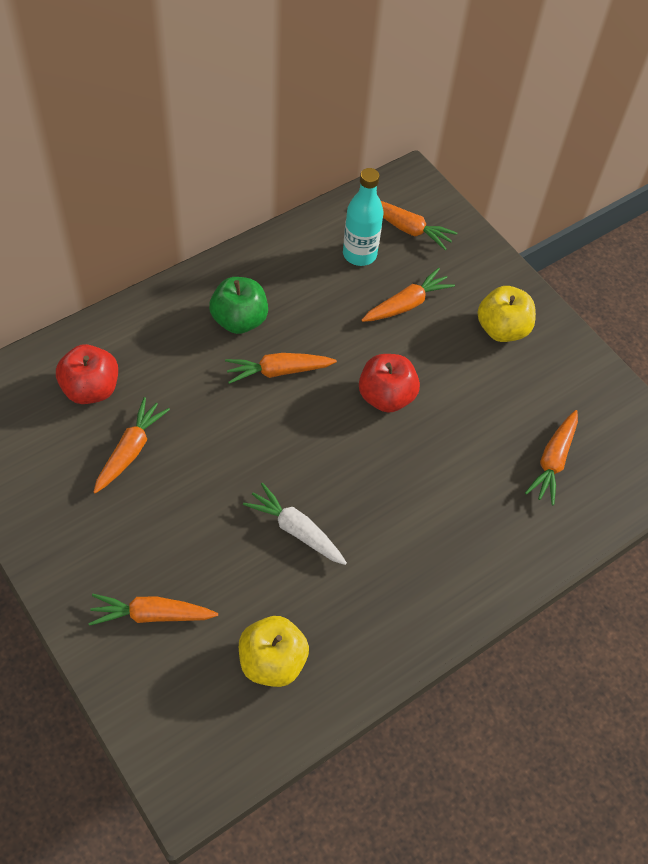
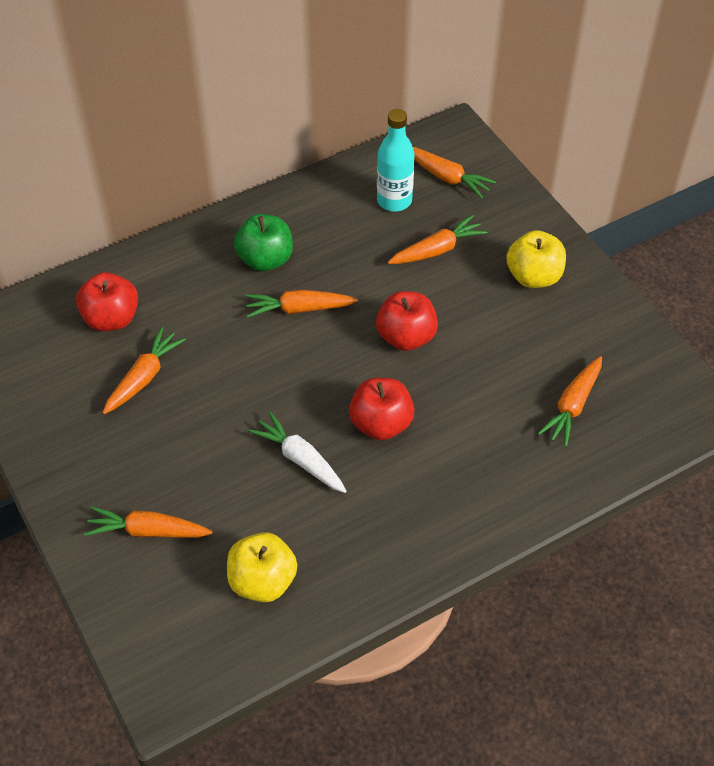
camera: 10 degrees right, 5 degrees down
(371, 488) = (381, 424): none -> red apple

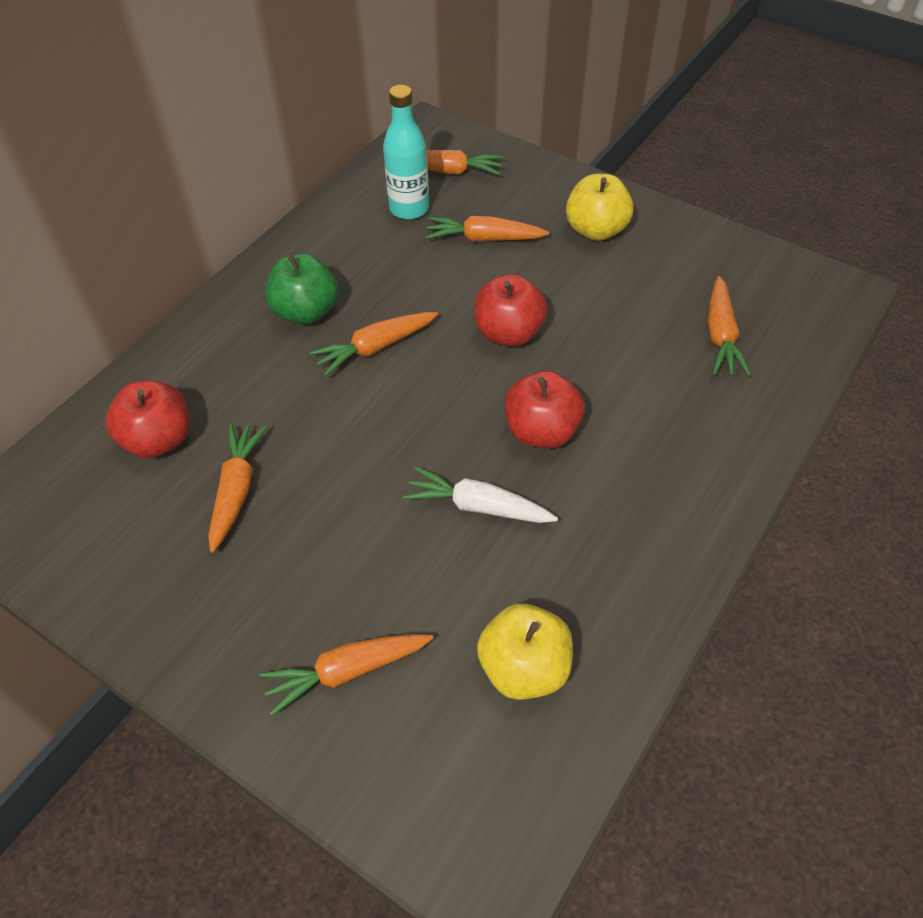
camera: 25 degrees left, 0 degrees up
(437, 250) = (484, 239): orange carrot -> orange carrot turned 120 degrees counterclockwise

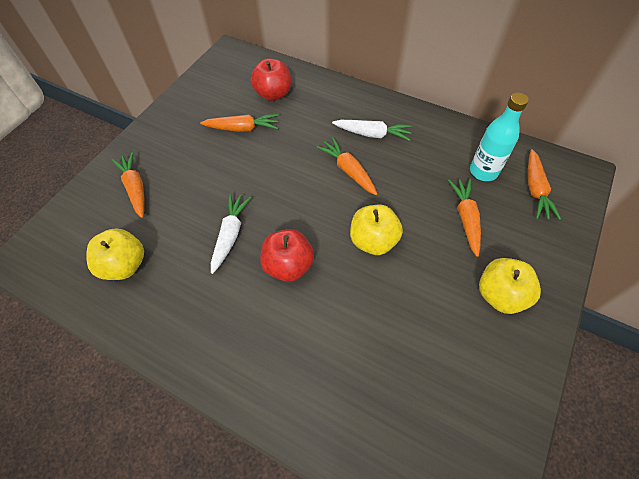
camera: 85 degrees right, 5 degrees up
(306, 311) = (372, 134): green apple -> white carrot
(508, 333) = (373, 241): red apple -> yellow apple
(720, 335) = (397, 394): orange carrot -> none

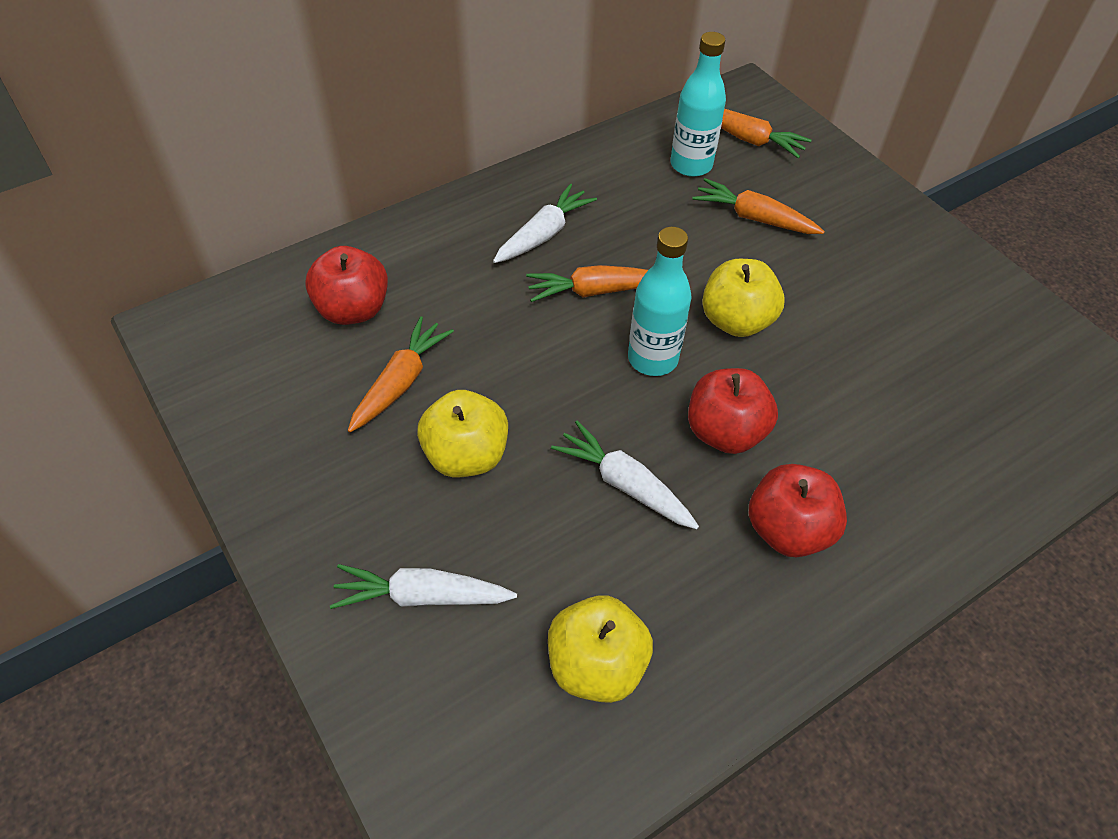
camera: 65 degrees left, 5 degrees down
(135, 188) = (422, 596): orange carrot -> white carrot
(238, 320) = (788, 530): none -> red apple
(318, 214) = (652, 359): none -> turquoise bottle
(500, 295) = (878, 245): yellow apple -> yellow apple (466, 455)

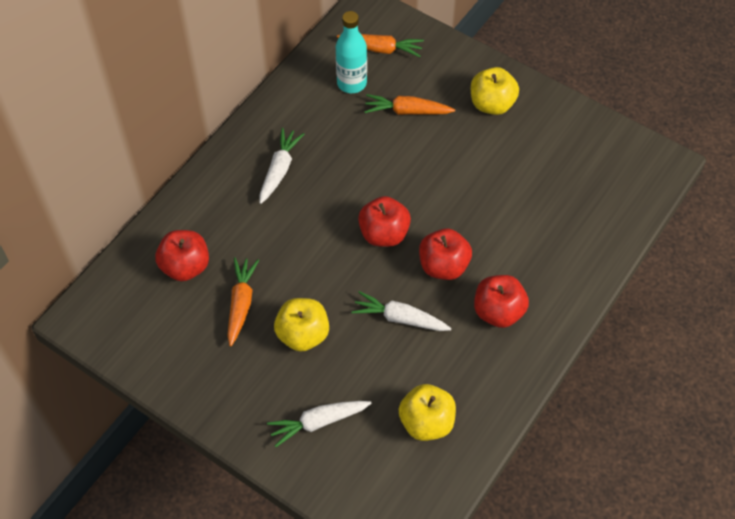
camera: 20 degrees left, 5 degrees up
(594, 291) = (329, 200): orange carrot -> none
(652, 359) = (384, 234): turquoise bottle -> red apple
(736, 321) = (423, 190): yellow apple -> yellow apple (492, 104)

